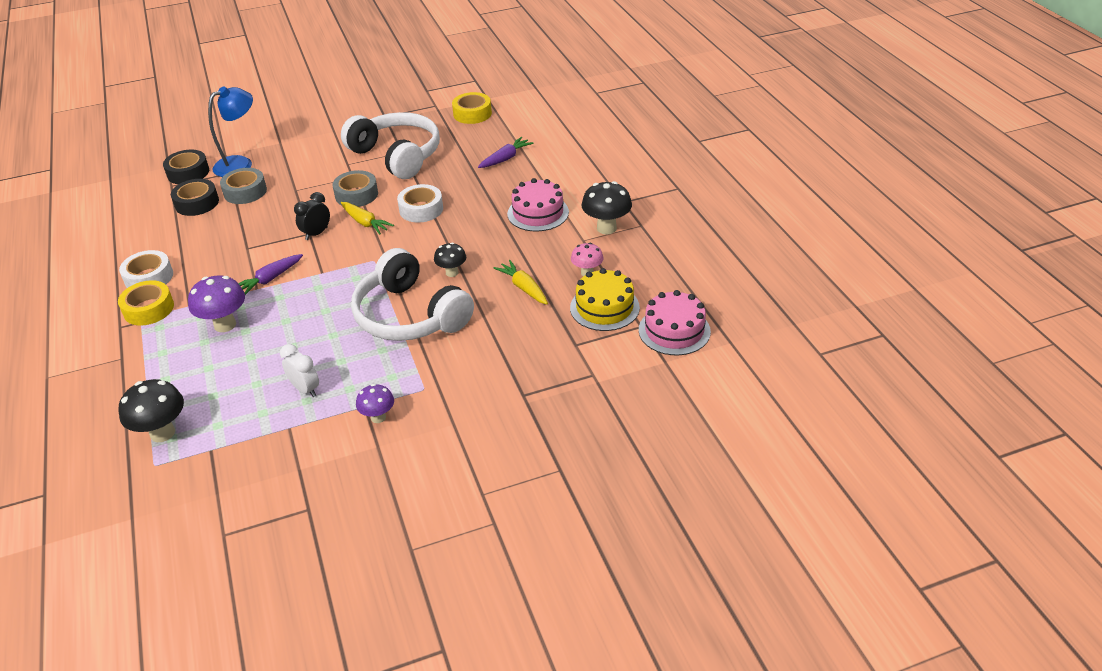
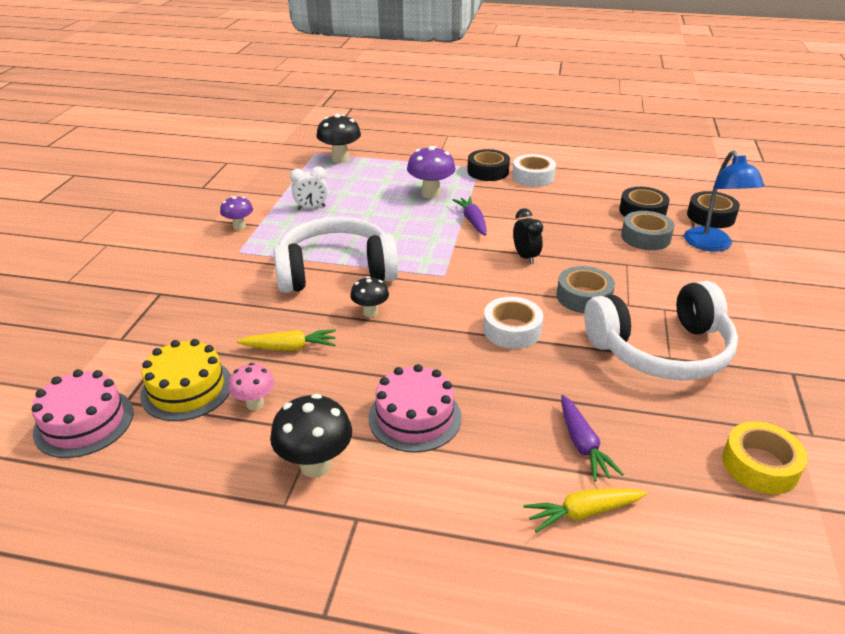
camera: 120 degrees right, 5 degrees down
(148, 309) = (488, 171): yellow tape -> black tape
(365, 223) = (518, 288): yellow carrot -> yellow carrot (582, 513)

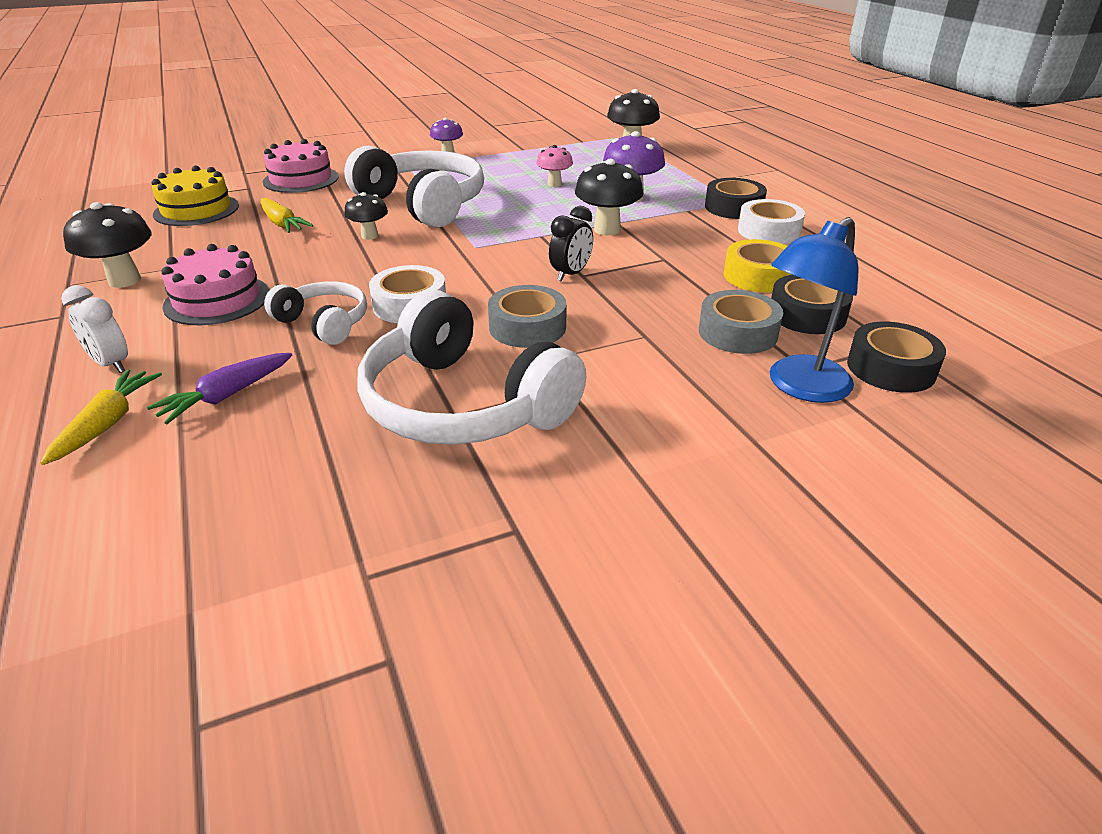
camera: 55 degrees right, 0 degrees up
(84, 422) = (136, 196): pink cake -> pink cake (301, 179)
(255, 404) = (193, 236): pink mushroom -> pink mushroom (554, 184)
(311, 208) = (519, 165): white clock -> white clock (111, 364)
(472, 221) = (607, 230): purple carrot -> black mushroom
(506, 374) = (324, 323): none -> white headphones
(582, 513) = (108, 423): yellow carrot -> yellow carrot turned 60 degrees clockwise
(760, 465) = (259, 537): yellow tape -> yellow tape (758, 276)

